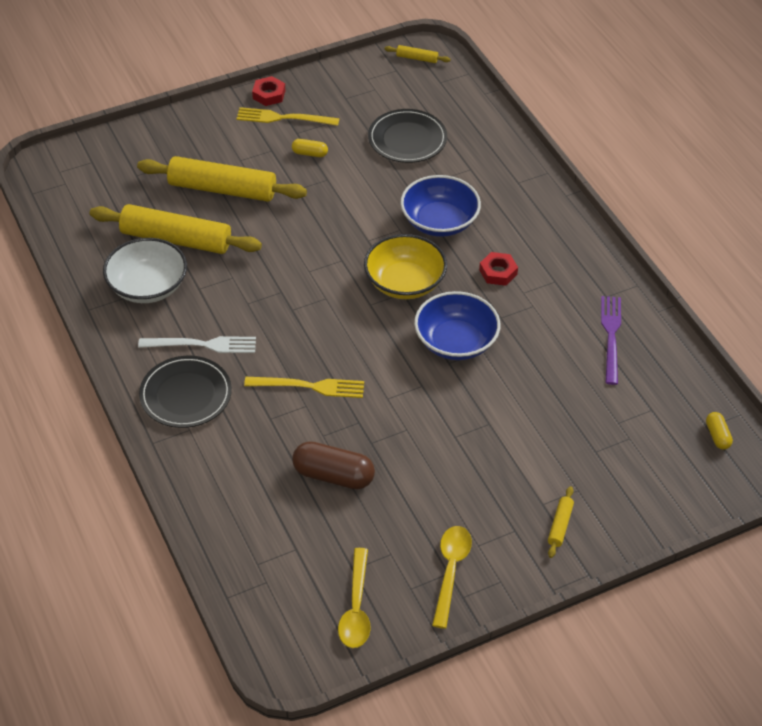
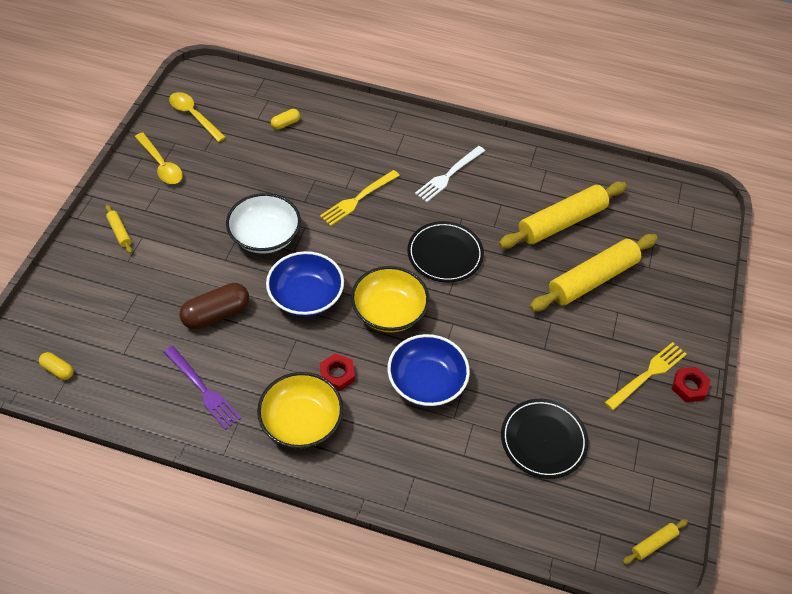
camera: 130 degrees right, 5 degrees up
(147, 286) = (529, 182): white bowl -> white bowl (265, 236)
(186, 395) = (416, 144): black plate -> black plate (445, 254)
(309, 153) = (586, 359): yellow capsule -> yellow capsule (285, 124)
(333, 475) = (282, 164): brown capsule -> brown capsule (216, 314)
(559, 263) = (301, 422): none -> yellow bowl

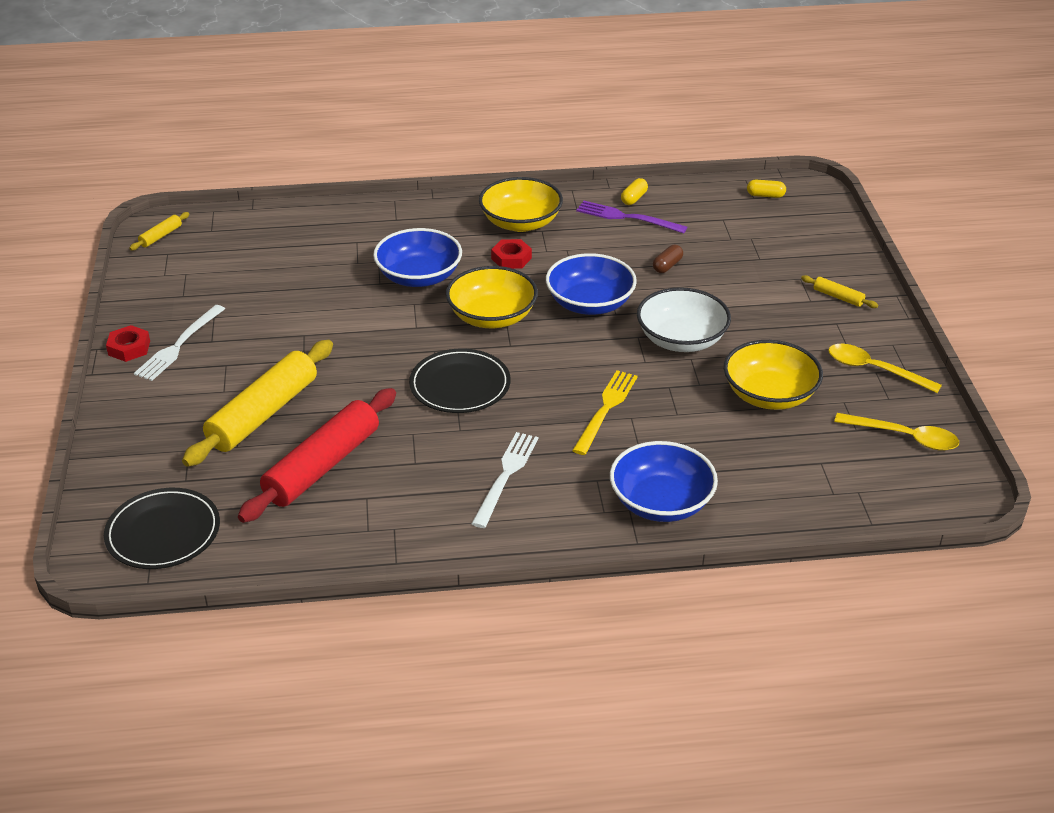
camera: 160 degrees right, 15 degrees down
(216, 314) = (667, 266): brown capsule -> brown capsule, size x0.52
(245, 171) = (769, 395): none -> yellow bowl
(285, 124) = (777, 469): yellow capsule -> yellow capsule (634, 198)
(368, 128) = (661, 502): none -> blue bowl
(543, 440) = (282, 269): black plate -> black plate (163, 532)
(561, 222) = (322, 466): yellow rolling pin -> red rolling pin
(647, 374) = (179, 345): yellow fork -> white fork

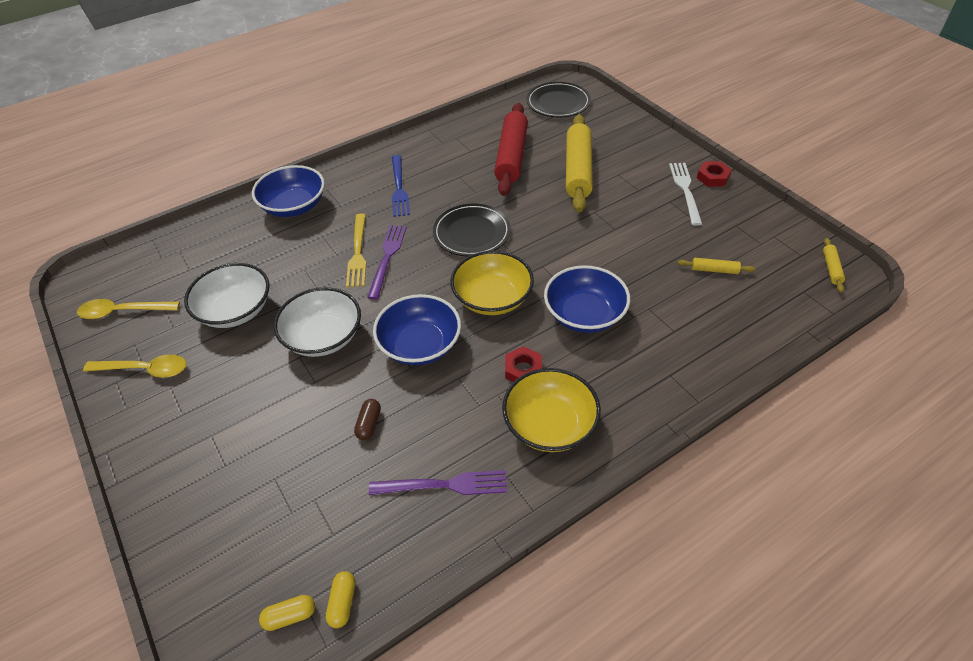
camera: 155 degrees right, 10 degrees up
(506, 476) = (399, 188): white fork -> blue fork
(574, 392) = (387, 258): none -> purple fork
(634, 198) = (453, 527): yellow capsule -> yellow capsule (343, 603)
(769, 395) = (235, 310): yellow bowl -> white bowl
(838, 297) = (181, 452): yellow rolling pin -> yellow rolling pin (714, 270)

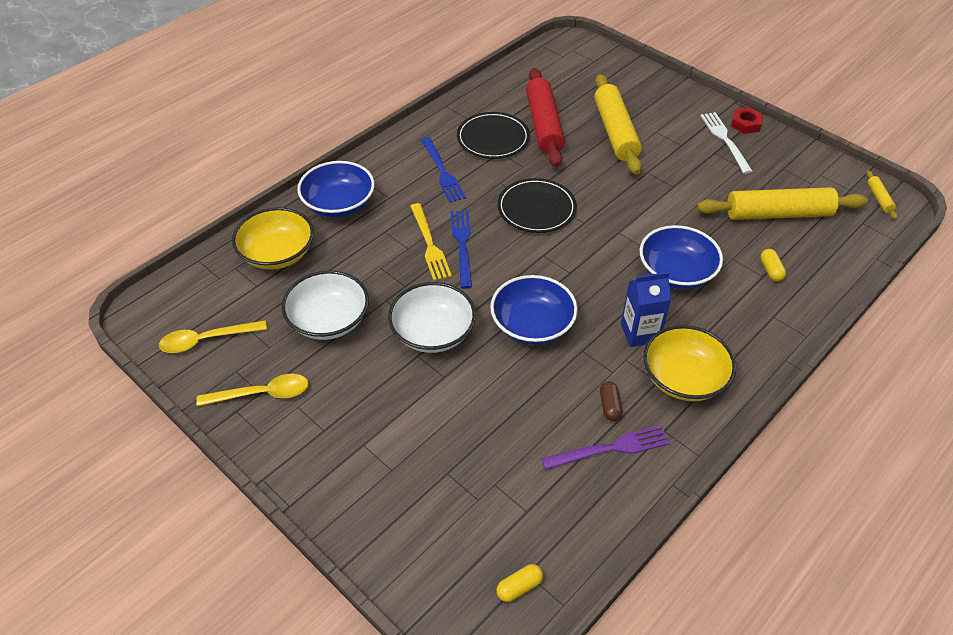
camera: 15 degrees left, 0 degrees up
(343, 603) = (562, 566): yellow capsule -> yellow capsule (771, 270)
(369, 424) = (516, 407): brown capsule -> brown capsule (609, 406)
(387, 258) = (462, 245): purple fork -> blue fork
(492, 298) = (583, 270): yellow bowl -> yellow bowl (277, 254)
(523, 369) = (640, 333): red nut -> blue carton
(558, 103) = (568, 63): black plate -> black plate (493, 138)
(714, 270) = (778, 214): yellow rolling pin -> yellow rolling pin, size x2.37

